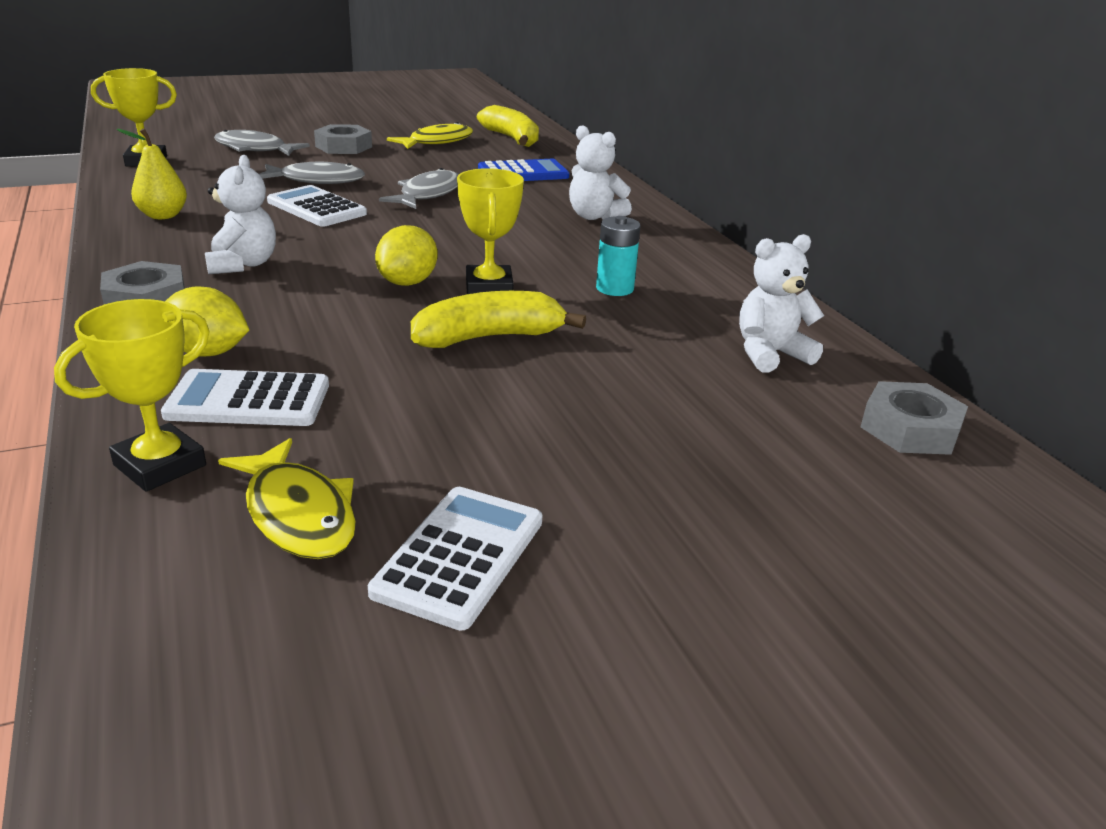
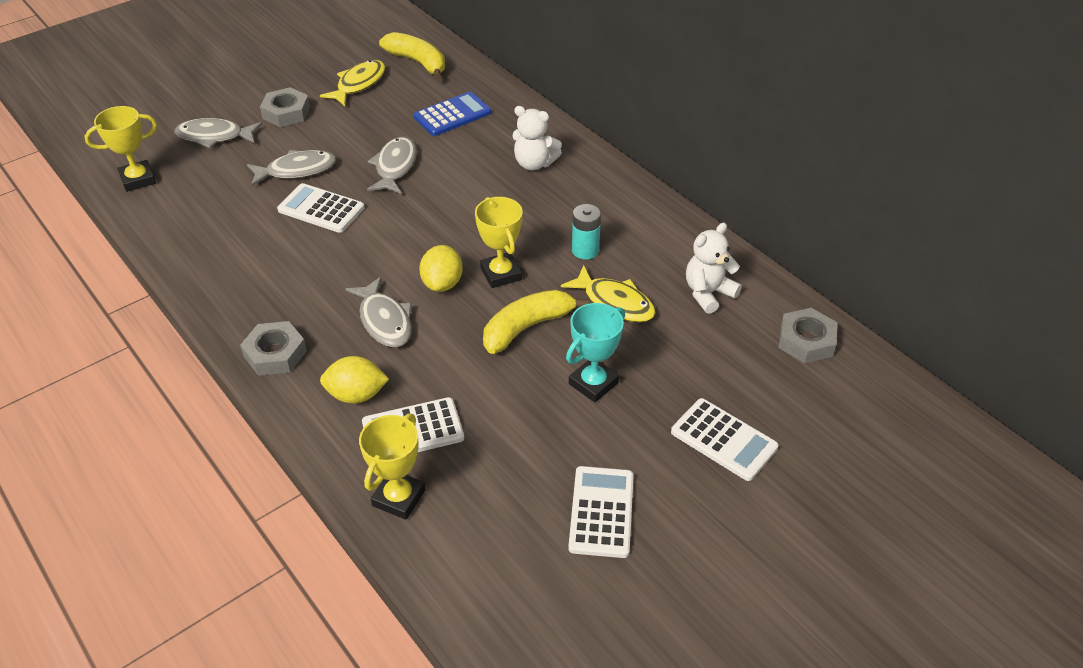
camera: 15 degrees left, 15 degrees up
(163, 216) = (211, 252): yellow pear -> none
(243, 264) = (314, 295): white teddy bear -> none
(298, 514) = (500, 509): yellow fish -> yellow fish (614, 302)
(307, 298) = (384, 320): none -> grey fish
(546, 407) = (593, 383): none -> turquoise trophy
(723, 513) = (723, 440): none -> white calculator

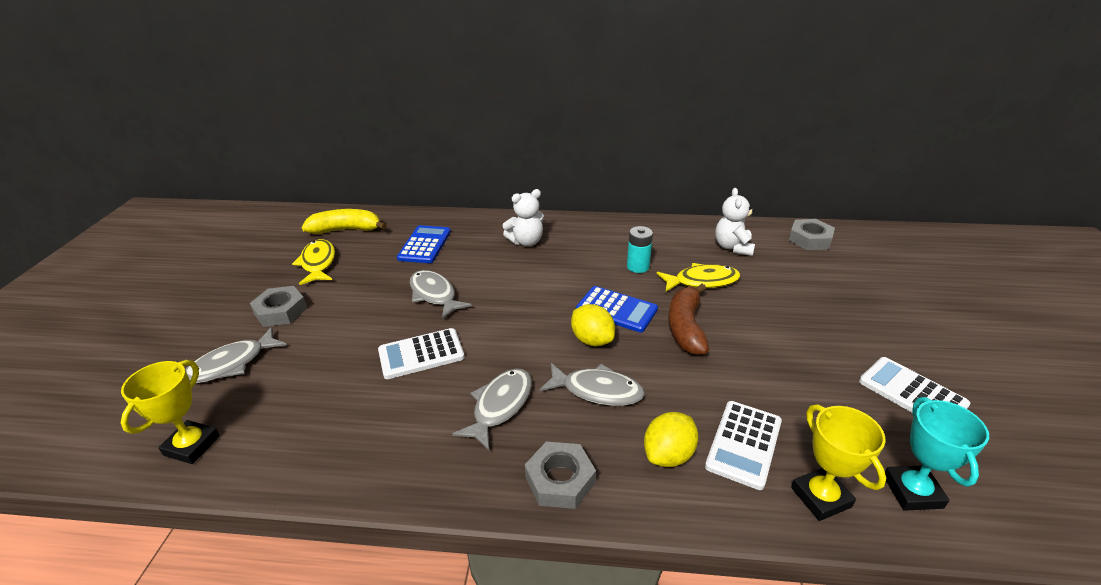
camera: 45 degrees left, 10 degrees down
(297, 170) = (355, 342): grey fish -> grey fish (500, 406)
(501, 274) = (616, 310): yellow trophy -> blue calculator
(527, 327) = (686, 327): yellow banana -> brown banana
(593, 383) = (773, 329): turquoise trophy -> turquoise trophy (912, 491)
(723, 440) = (875, 308): white calculator -> none

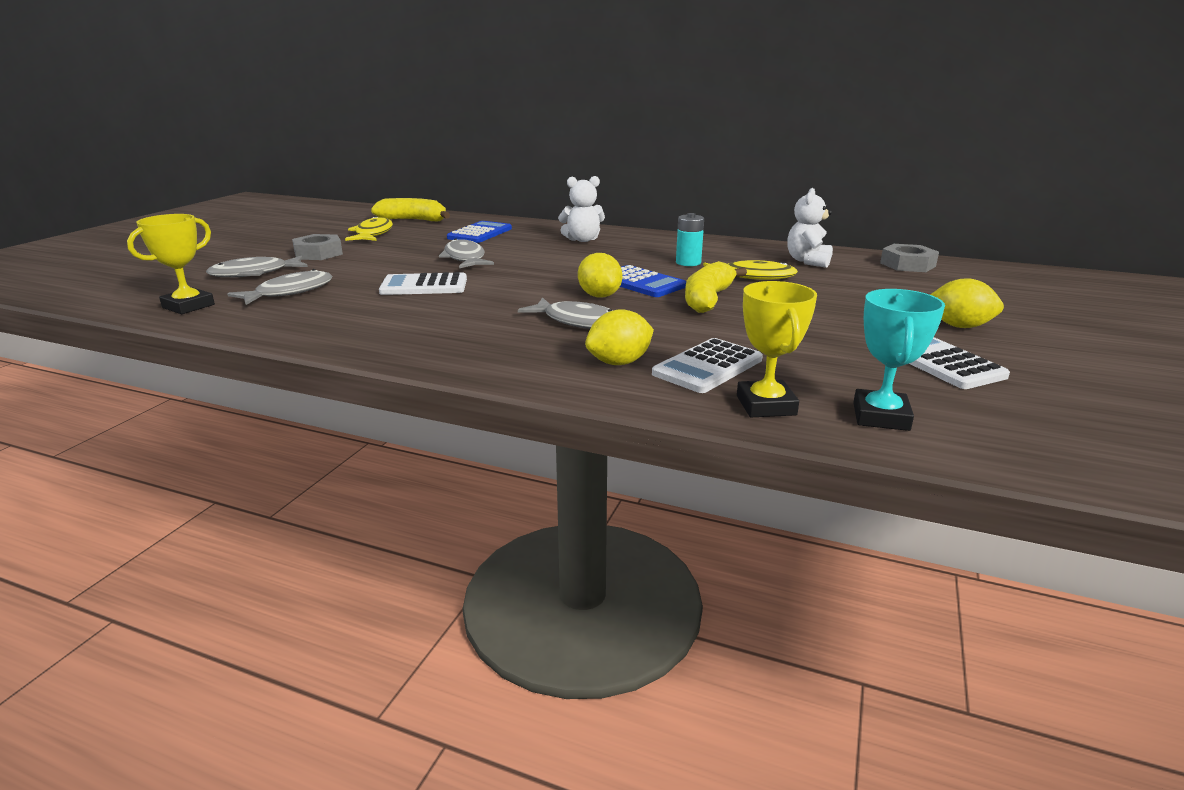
camera: 15 degrees right, 10 degrees down
(500, 406) = (473, 319): grey fish -> grey fish (289, 292)
(560, 480) = (495, 361): grey nut -> none
(686, 327) = (708, 299): brown banana -> yellow banana
(895, 331) = (959, 326): none -> yellow lemon

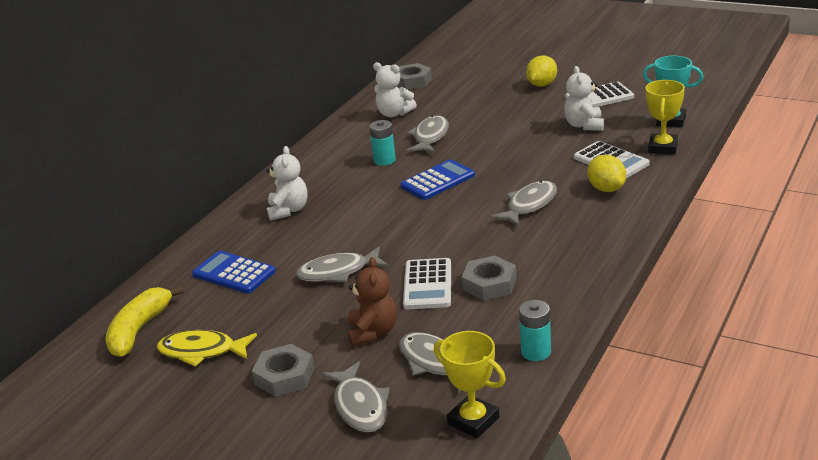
camera: 80 degrees left, 5 degrees up
(268, 326) = (536, 352): none -> turquoise battery
(358, 272) = (373, 332): none -> brown teddy bear
(409, 307) = (489, 284): none -> grey nut
(599, 296) = (469, 198): yellow lemon -> none
(708, 299) = (482, 156): yellow banana -> none
(752, 277) = (430, 137): yellow fish -> grey fish
(766, 405) = (663, 148): yellow trophy -> yellow trophy turned 75 degrees counterclockwise
(826, 351) = (584, 125): none -> white teddy bear

